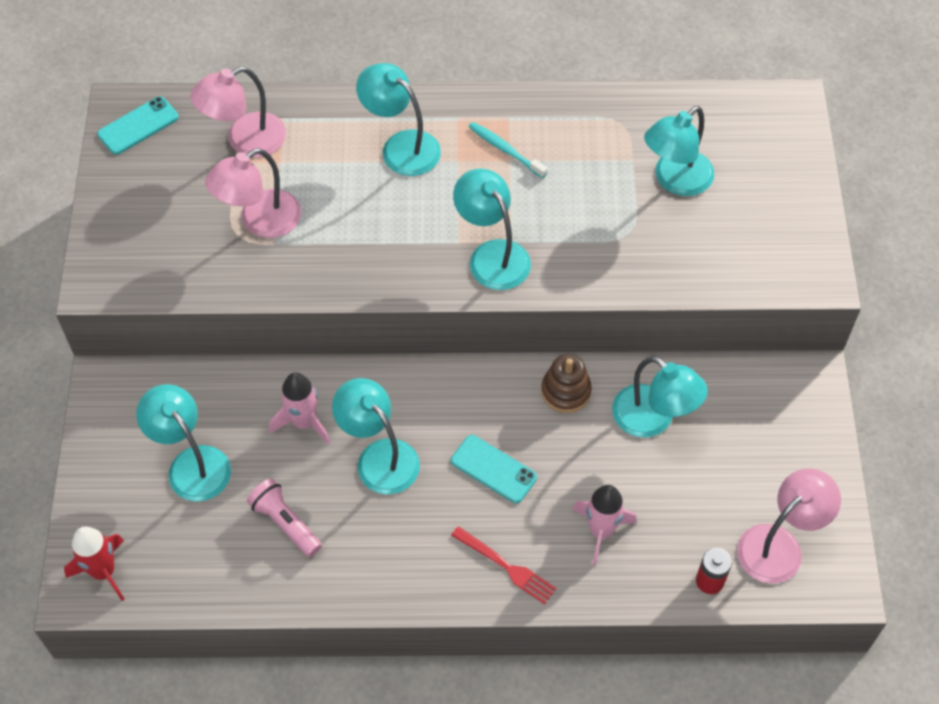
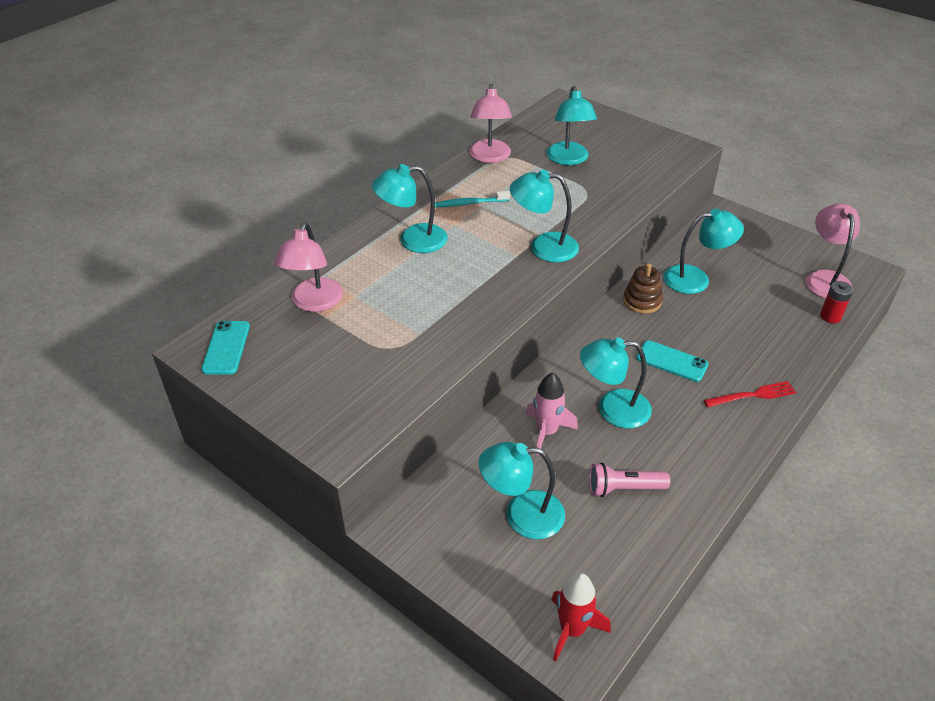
camera: 50 degrees left, 15 degrees down
(260, 221) = (391, 331): pink lamp -> pink lamp (490, 157)
(493, 469) = (671, 361): turquoise phone -> turquoise phone turned 45 degrees clockwise
(601, 531) = (759, 340): pink rocket -> none

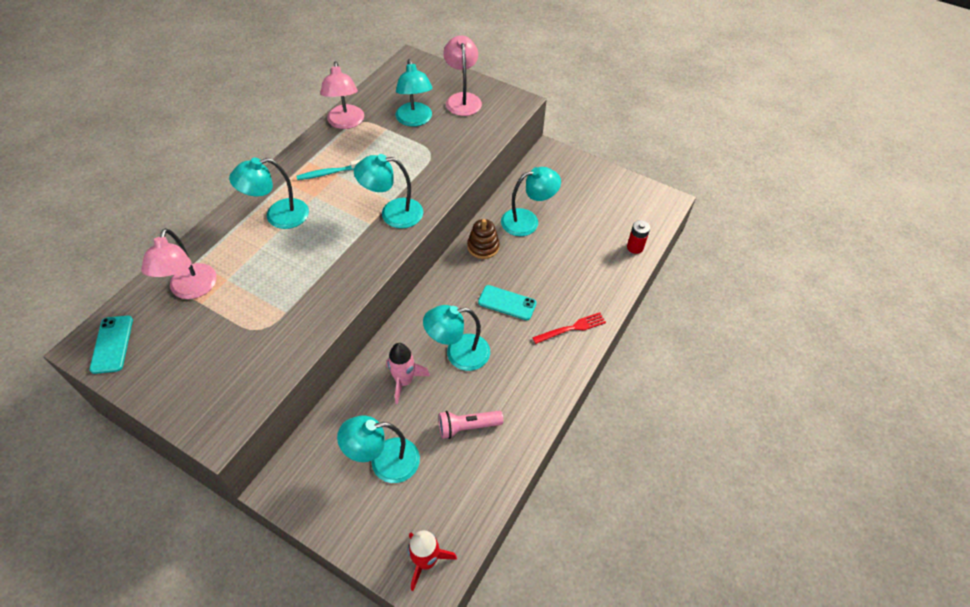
camera: 10 degrees left, 10 degrees up
(825, 278) = (632, 211): pink lamp -> pink lamp (462, 99)

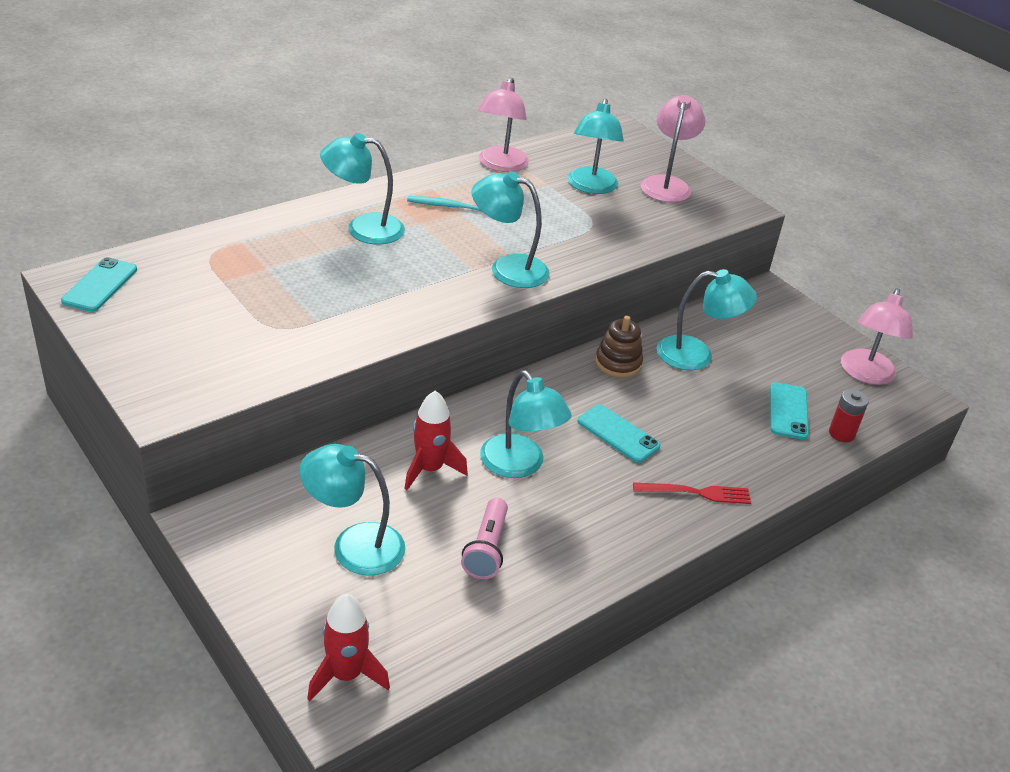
camera: 20 degrees right, 15 degrees down
(191, 290) = (218, 264): pink lamp -> pink lamp (866, 374)
(404, 381) = (430, 469): pink rocket -> red rocket
(458, 353) = (519, 465): turquoise lamp -> turquoise lamp turned 135 degrees counterclockwise
(467, 427) = (486, 549): pink flashlight -> pink flashlight turned 90 degrees counterclockwise
(598, 242) = (788, 411): none -> turquoise phone

